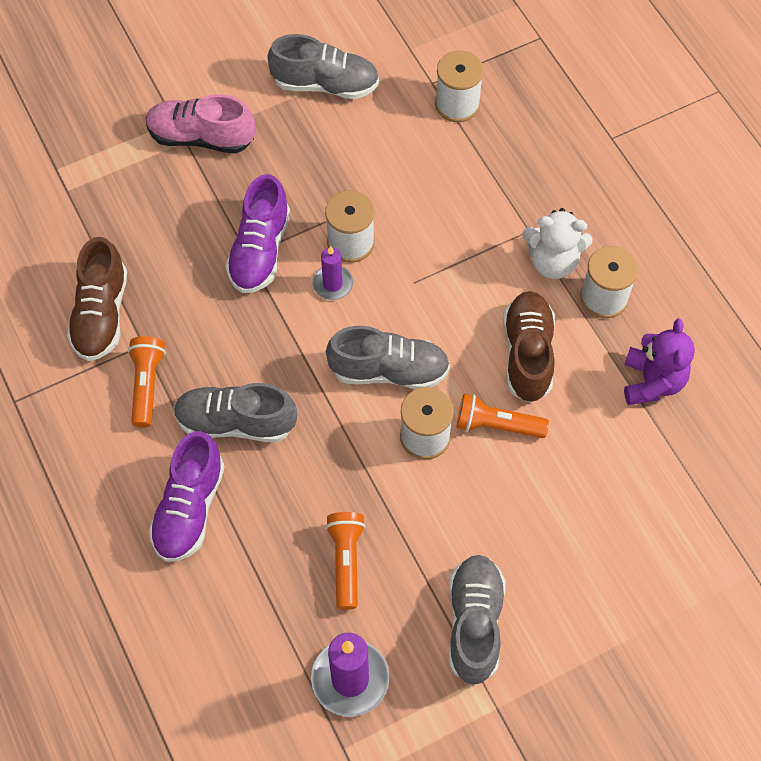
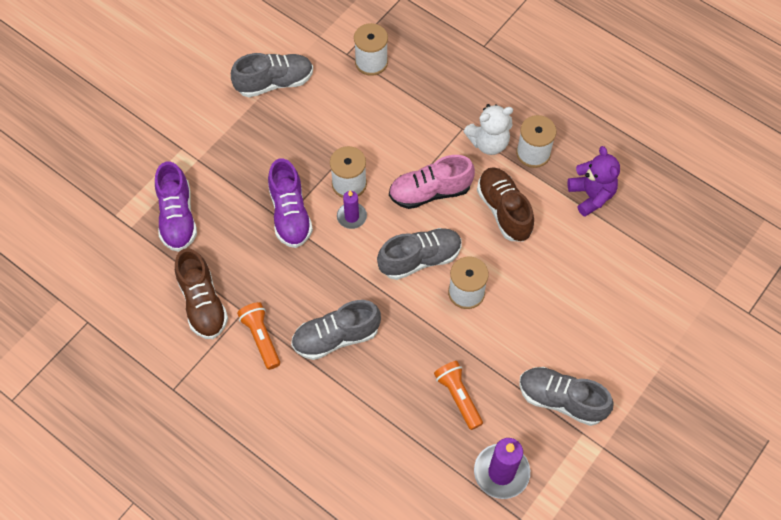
camera: 25 degrees left, 0 degrees up
(189, 508) = (335, 408): purple shoe -> purple shoe (177, 217)
(201, 137) = (207, 152): pink shoe -> pink shoe (430, 192)
(474, 623) = (561, 400): grey shoe -> grey shoe turned 45 degrees counterclockwise
(496, 425) = (508, 265): orange flashlight -> none

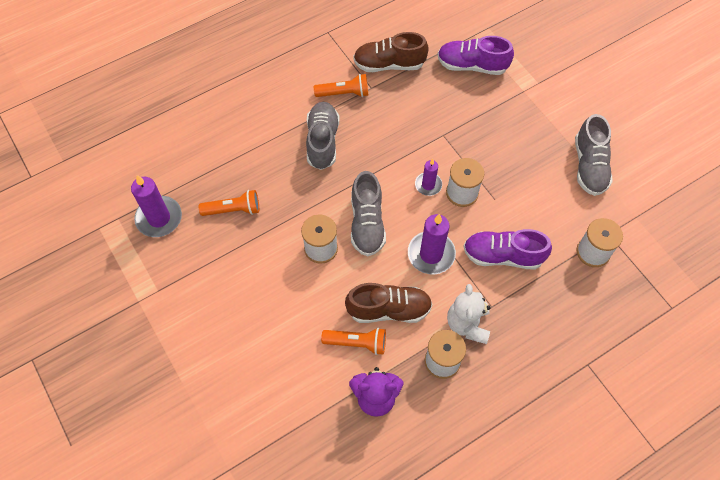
camera: 110 degrees right, 0 degrees up
(290, 214) = (447, 141): purple shoe -> purple shoe (503, 256)
(430, 192) = (431, 254): pink shoe -> purple candle
(549, 227) = (357, 343): none -> orange flashlight
(561, 400) = (193, 285): grey shoe -> none

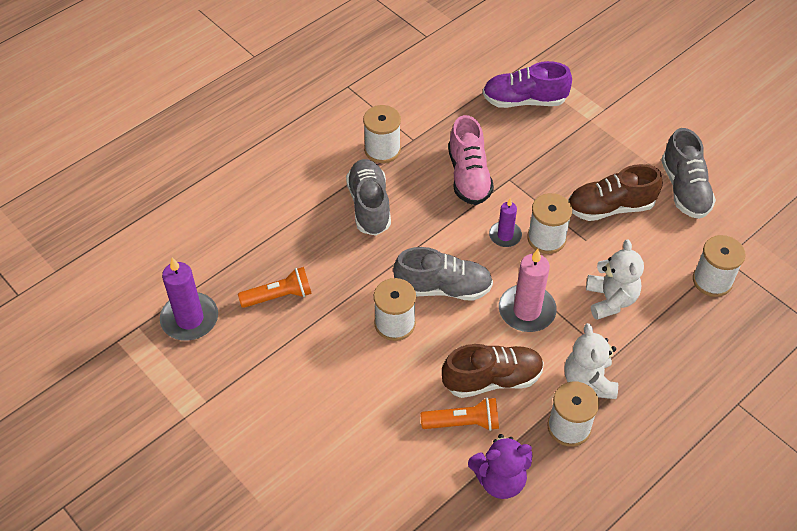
camera: 10 degrees left, 10 degrees down
(344, 93) = (382, 149): orange flashlight -> white spool
(367, 223) = (443, 288): grey shoe -> grey shoe turned 75 degrees counterclockwise
(389, 64) = (428, 112): brown shoe -> brown shoe (610, 207)
(410, 127) = (468, 176): none -> pink shoe
(431, 254) = (527, 310): purple candle -> pink candle
(503, 256) = (610, 300): purple shoe -> white teddy bear

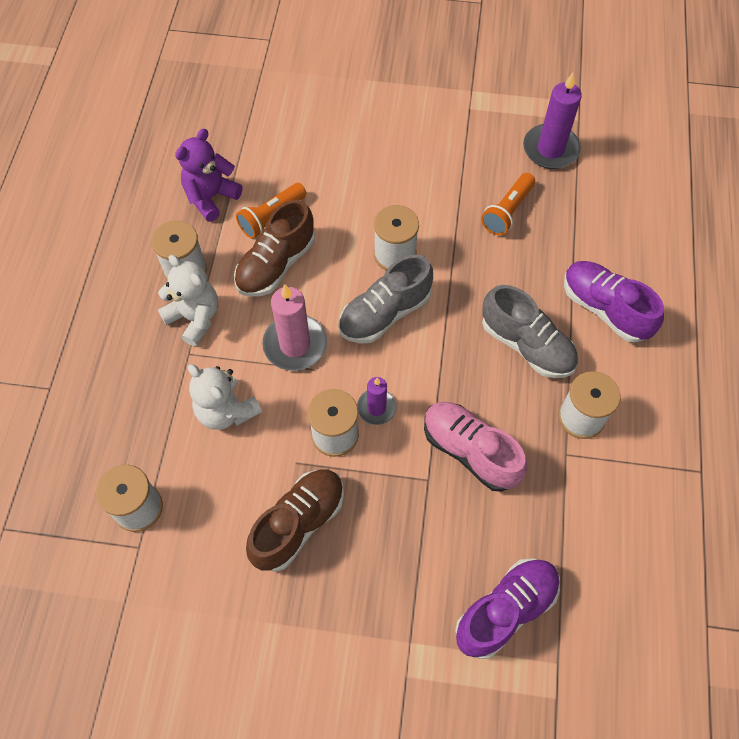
camera: 140 degrees right, 10 degrees up
(294, 192) = (605, 309): none -> purple shoe
(684, 189) = (234, 615): grey shoe -> none

